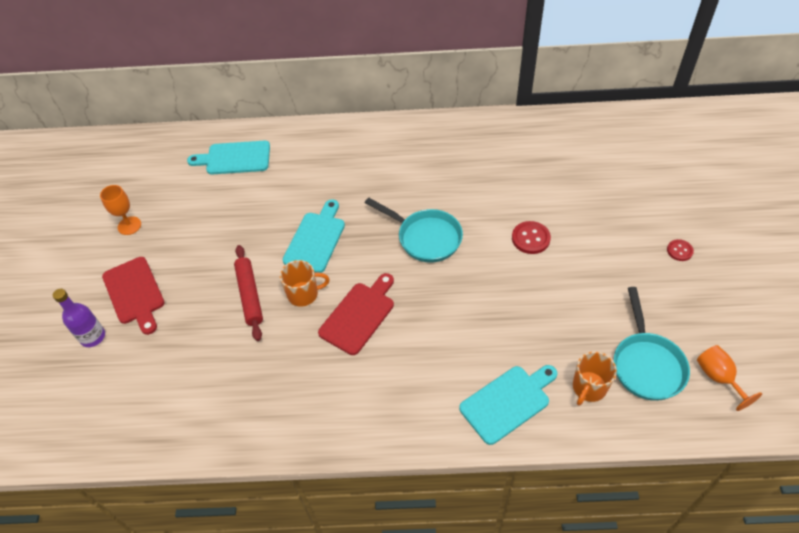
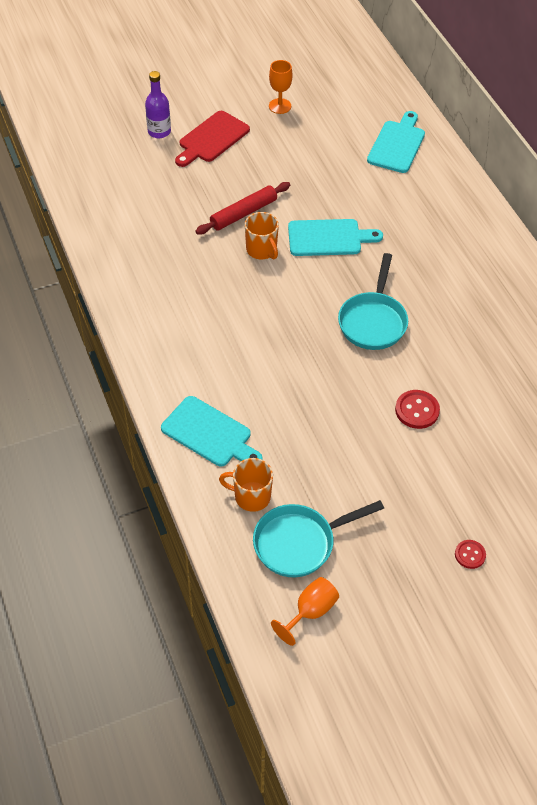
camera: 65 degrees right, 0 degrees up
(234, 158) = (397, 144): turquoise cutting board -> turquoise cutting board turned 45 degrees clockwise
(359, 315) = (257, 297): red cutting board -> none

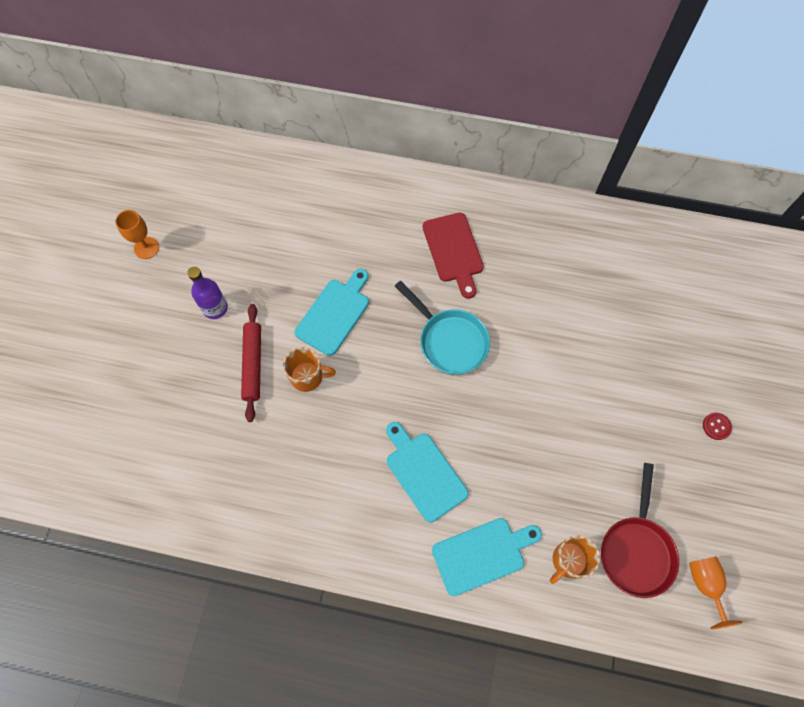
camera: 55 degrees left, 15 degrees up
(159, 132) = (89, 372): purple bottle -> purple bottle (215, 308)
(212, 139) = (138, 331): red cutting board -> red cutting board (454, 251)
(300, 543) = (636, 550): turquoise pan -> red pan
(397, 144) = (271, 189): turquoise cutting board -> turquoise cutting board (424, 472)
(417, 410) = (561, 370): red button -> none

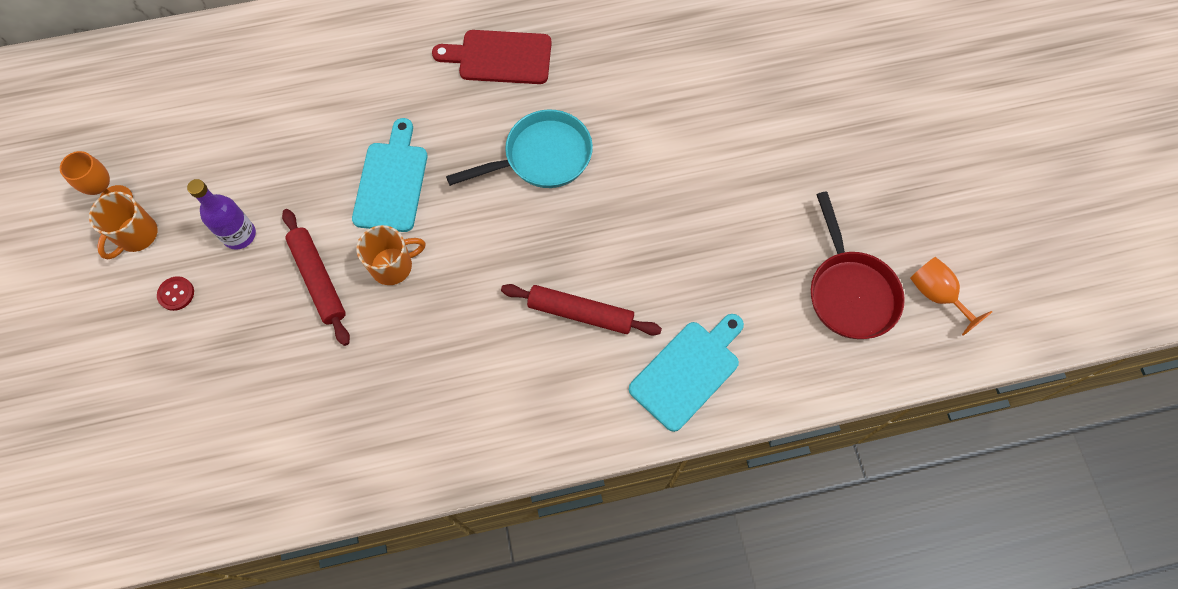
camera: 25 degrees left, 0 degrees up
(424, 472) = (580, 313): turquoise cutting board -> red rolling pin
(449, 341) = (541, 157): turquoise pan -> turquoise pan turned 45 degrees counterclockwise
(454, 251) = (500, 57): red cutting board -> red cutting board turned 135 degrees clockwise
(568, 560) = (784, 335): orange mug -> orange mug (136, 235)
(716, 426) = (872, 128): red button -> red button (176, 294)

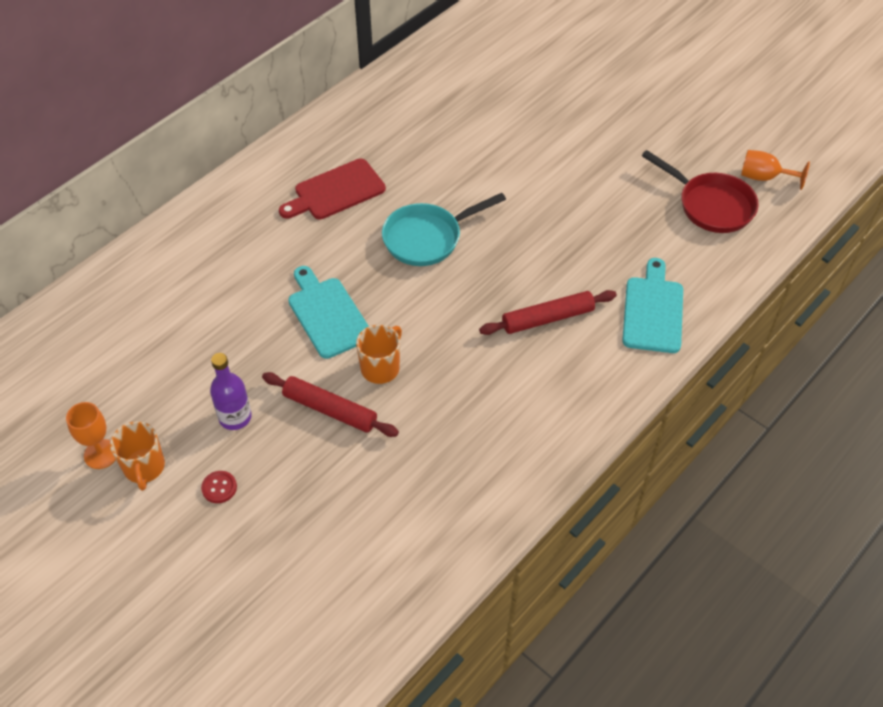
camera: 35 degrees left, 15 degrees down
(541, 157) = (427, 238): turquoise pan -> turquoise pan turned 150 degrees counterclockwise

